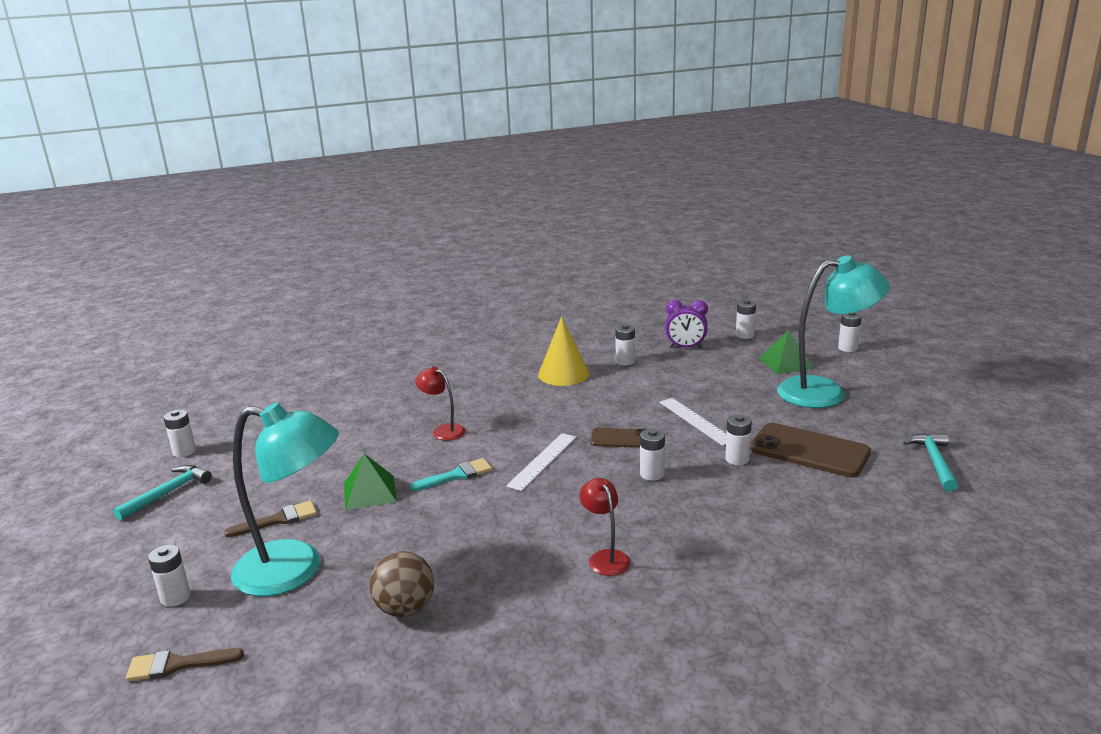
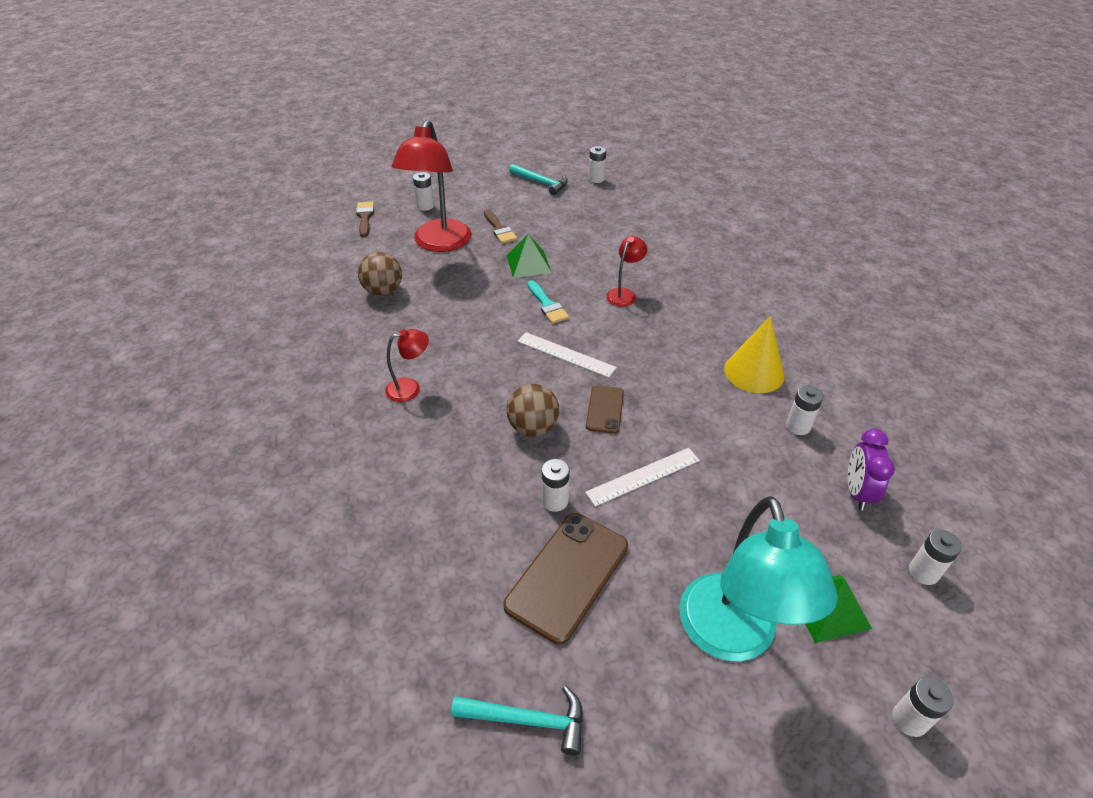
camera: 90 degrees right, 20 degrees up
(295, 570) = (439, 243): turquoise lamp -> red lamp
(652, 474) = (533, 428): white battery -> brown ball

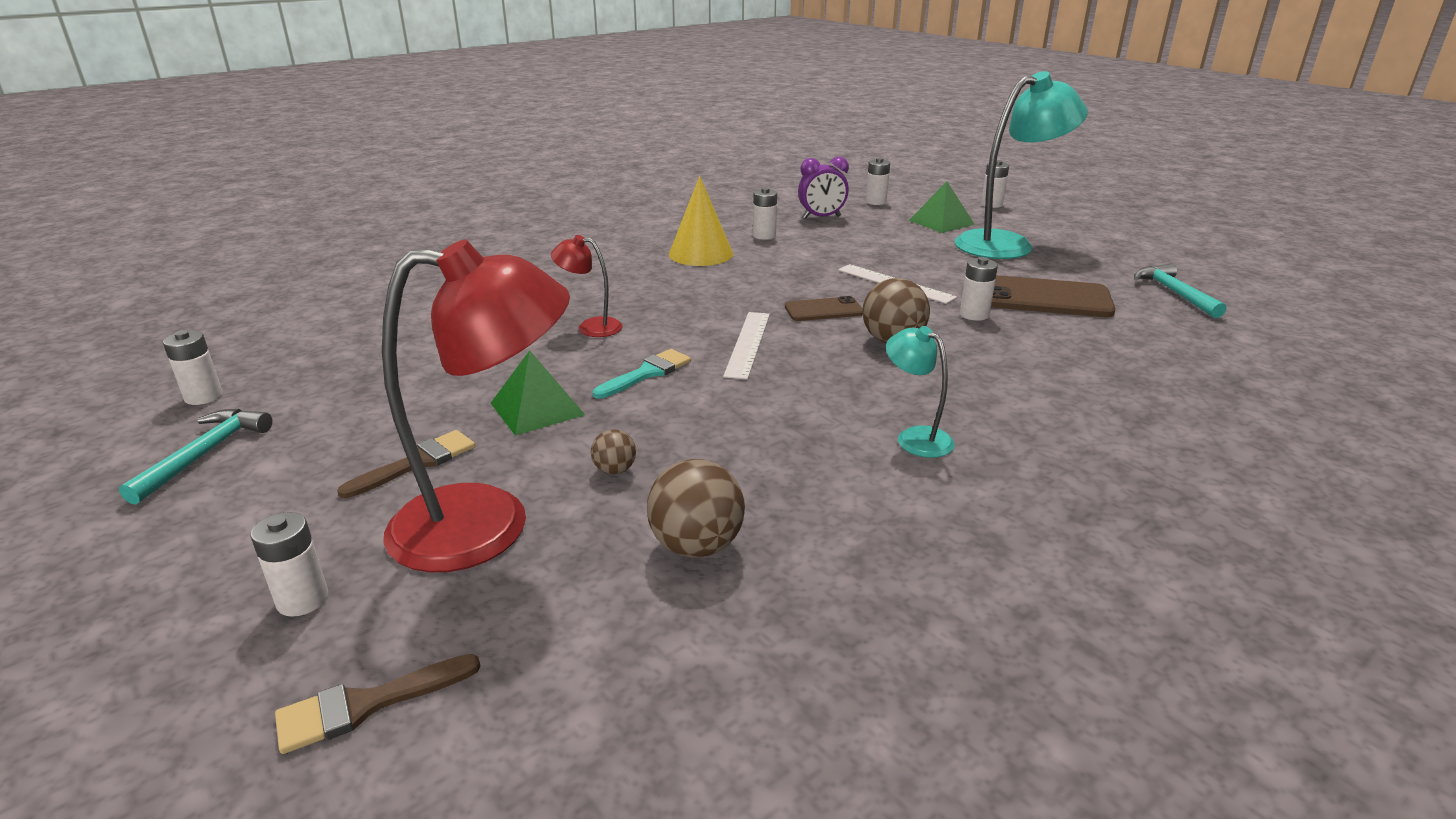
camera: 110 degrees left, 15 degrees down
(410, 388) = (915, 437): red lamp -> turquoise lamp
(455, 279) = (614, 470): none -> brown ball

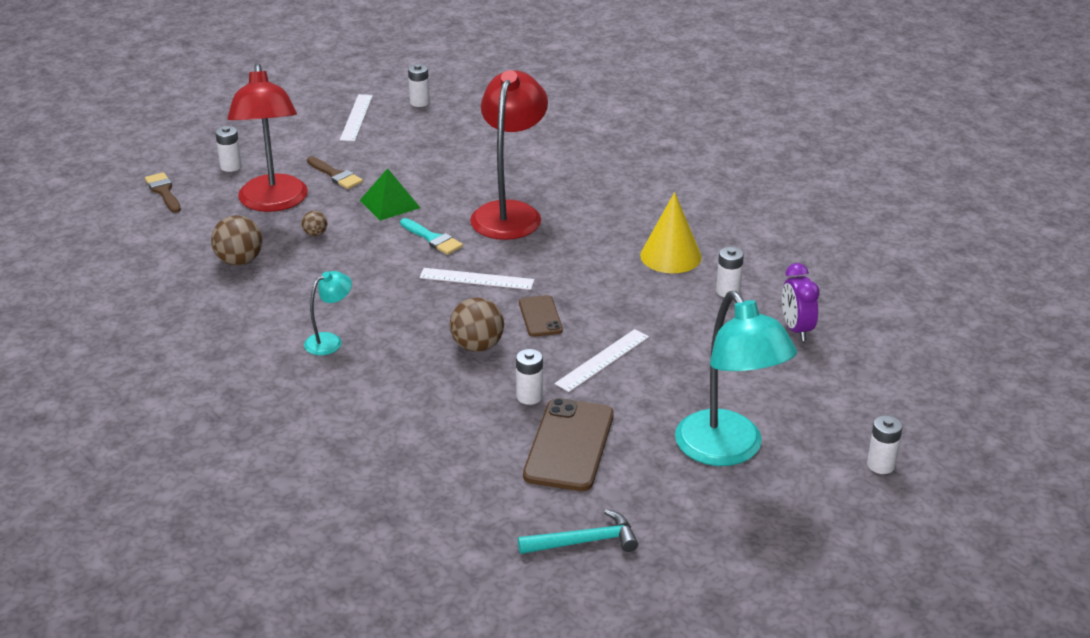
camera: 90 degrees right, 5 degrees up
(204, 454) = (356, 117): turquoise hammer -> white ruler
(591, 327) = (510, 213): red lamp -> red lamp, size x2.12
(875, 202) = (867, 372): white battery -> none
(941, 222) = (798, 413): green pyramid -> none

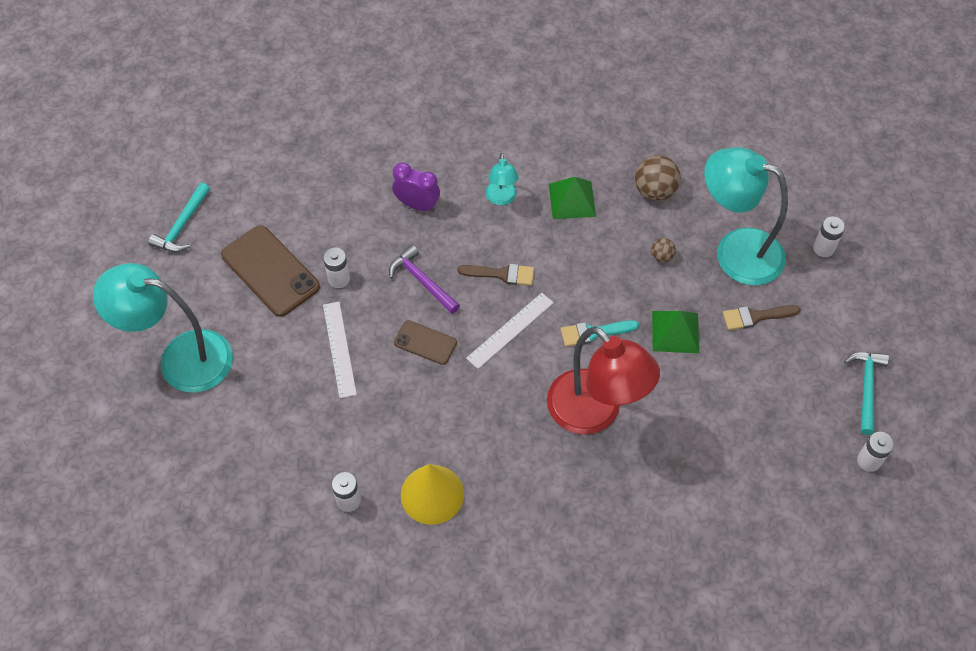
camera: 125 degrees right, 25 degrees up
(164, 191) = (806, 186): brown brush -> brown brush (501, 274)
(273, 202) = (735, 251): red lamp -> turquoise lamp
(292, 301) = (572, 200): none -> green pyramid
(356, 117) = (866, 388): white ruler -> turquoise hammer
(477, 346) = (422, 281): brown ball -> purple hammer
(796, 329) = (259, 511): purple clock -> purple clock (417, 205)
(881, 465) = (81, 441): white battery -> none

